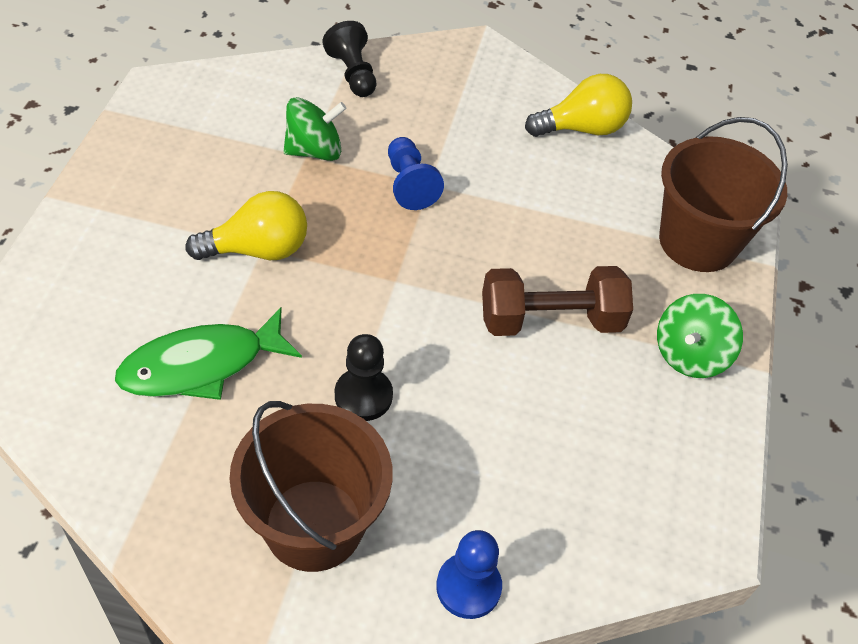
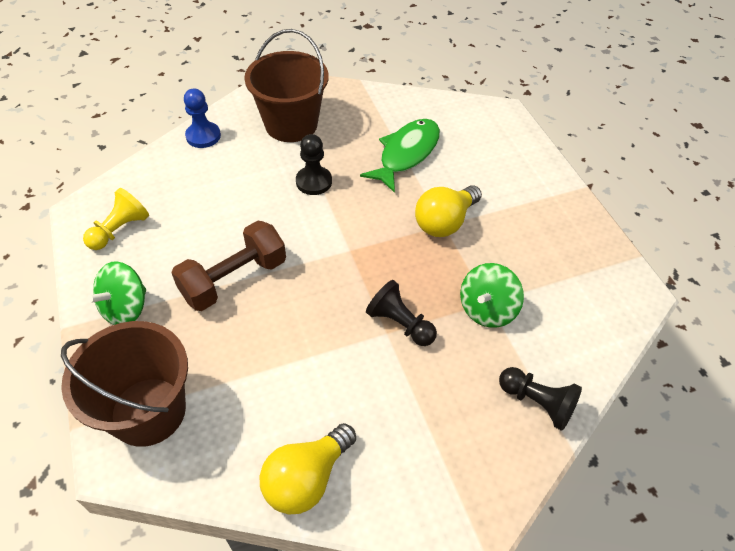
camera: 150 degrees right, 0 degrees up
(409, 184) = (400, 323): blue pawn -> black pawn
(666, 470) = (120, 230): none -> yellow pawn
(690, 354) = (126, 308): green spinning top -> green spinning top turned 150 degrees counterclockwise

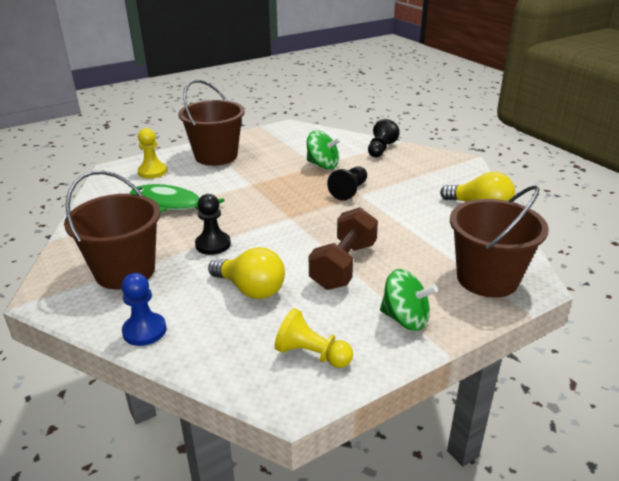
camera: 100 degrees left, 20 degrees down
(234, 279) = (343, 265): brown dumbbell -> brown dumbbell turned 75 degrees clockwise
(444, 222) = (248, 183): yellow light bulb -> yellow light bulb (251, 289)
(491, 141) = (152, 172): none -> yellow pawn
(530, 198) = (216, 156): none -> brown bucket

